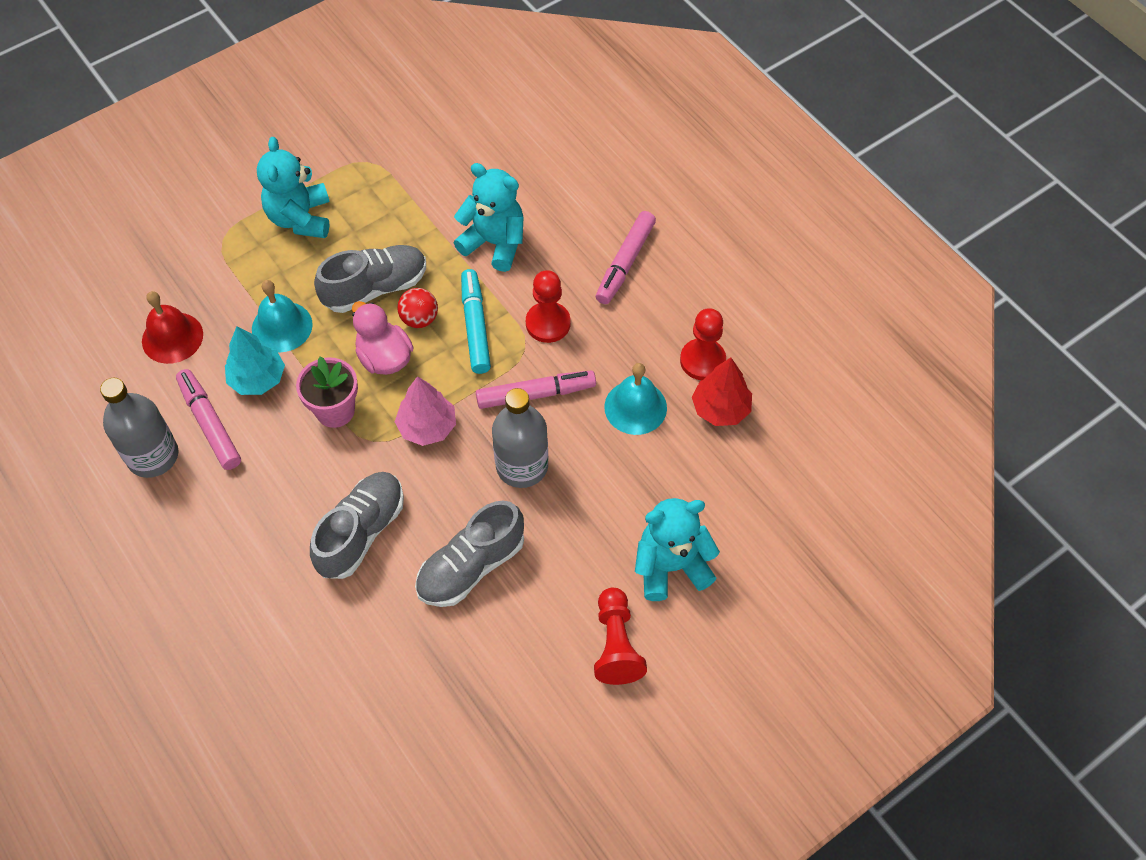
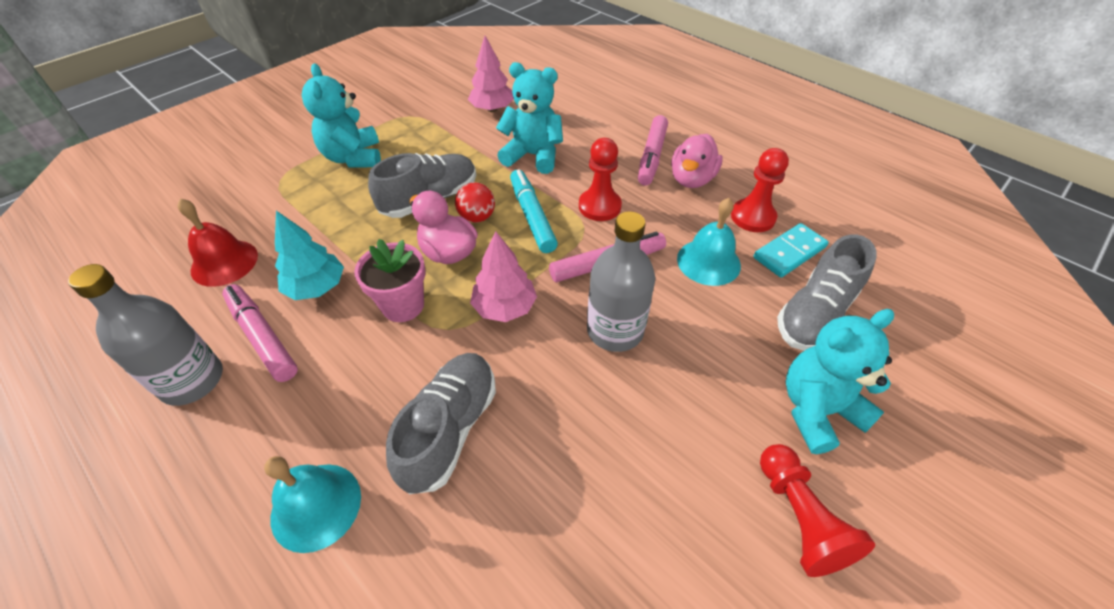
camera: 10 degrees left, 10 degrees down
(282, 326) = (340, 239): turquoise bell -> turquoise bell (316, 506)
(463, 164) = (492, 109): none -> pink tree
(471, 566) = (590, 448): grey shoe -> grey shoe (815, 314)
(657, 301) = (691, 179): none -> pink duck
(720, 408) = (789, 252): red tree -> turquoise domino

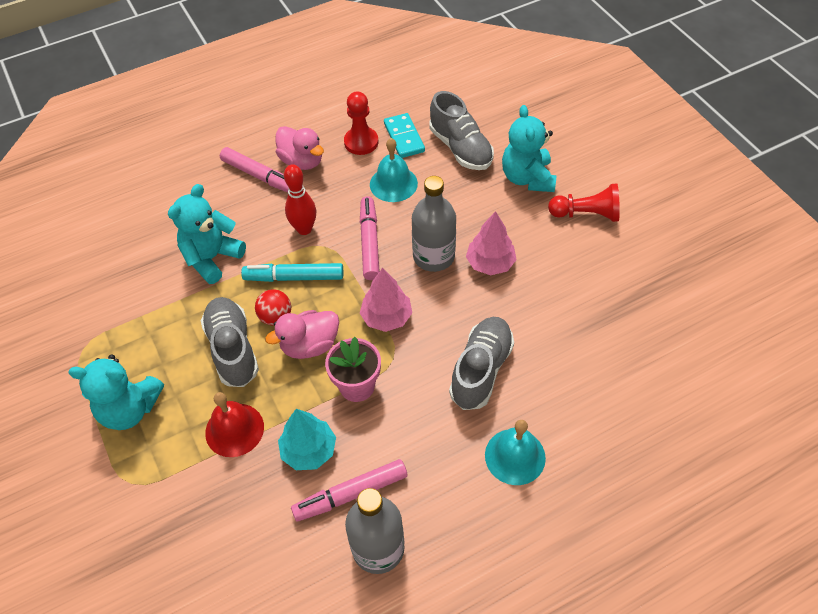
camera: 70 degrees left, 5 degrees up
(224, 262) = (240, 532): red bell -> red bell (234, 429)
(449, 429) = (481, 370): grey shoe -> grey shoe turned 75 degrees clockwise
(492, 109) = (116, 274): pink tree -> pink tree (490, 263)
(599, 206) = (304, 229): red pawn -> red bowling pin

